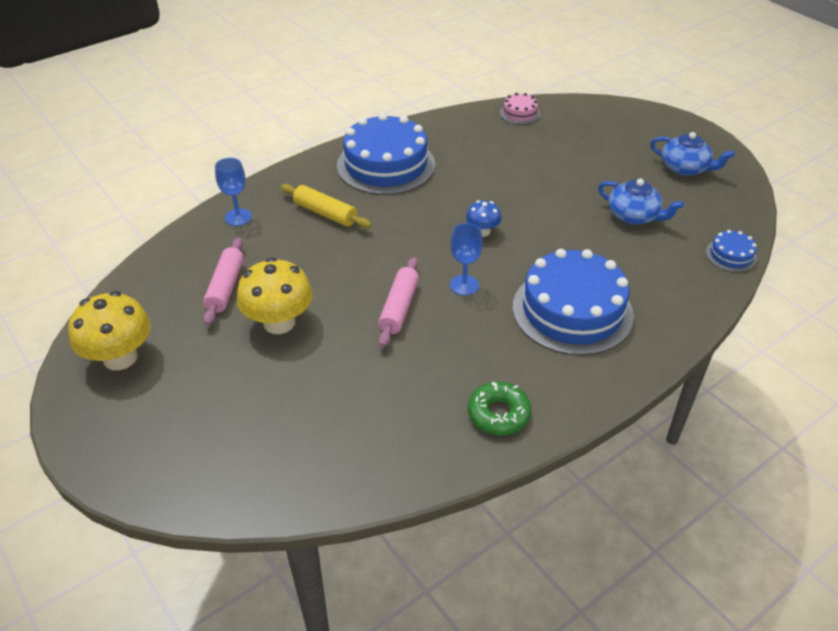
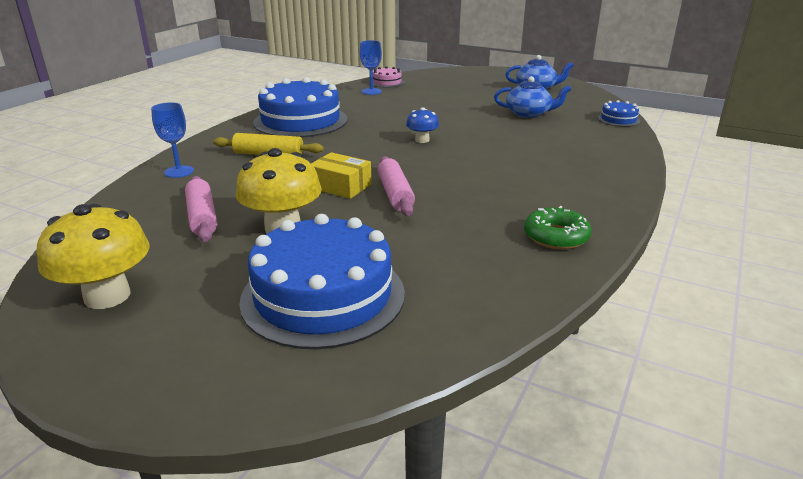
camera: 25 degrees left, 15 degrees down
(359, 281) = (341, 186): none -> yellow box
(464, 285) = (439, 170): blue goblet -> blue goblet (371, 91)
(572, 311) = (543, 166): blue cake -> blue cake (323, 296)

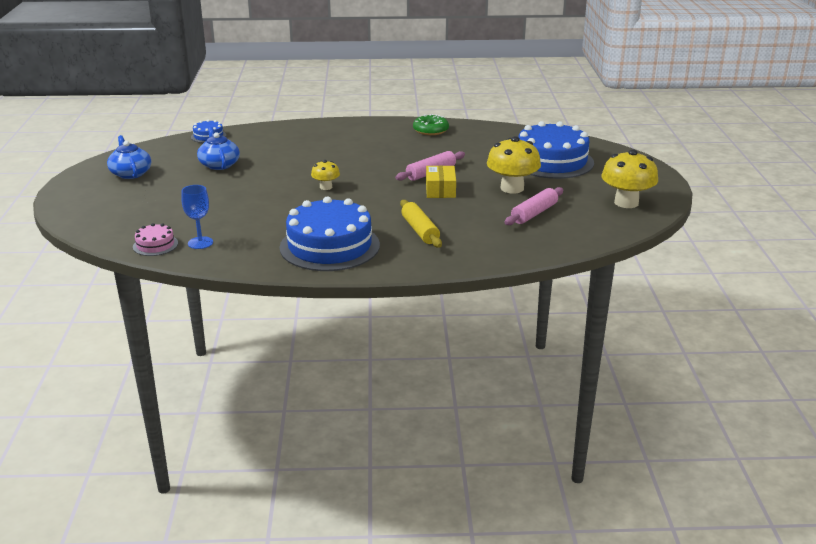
camera: 120 degrees left, 0 degrees up
(179, 171) = (491, 250): blue goblet -> none
(422, 140) = (326, 187): blue mushroom -> yellow mushroom

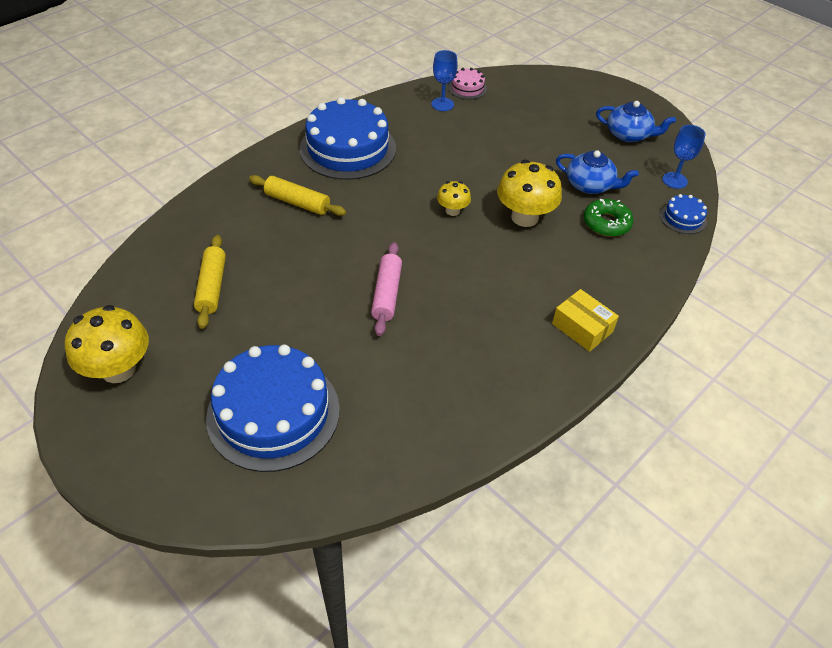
camera: 135 degrees right, 20 degrees up
(168, 148) = (674, 180): none -> blue goblet
(430, 130) = (499, 392): green donut -> green donut (606, 223)
(440, 190) = (343, 270): yellow box -> yellow box (582, 328)
(512, 188) = (272, 319): yellow mushroom -> yellow mushroom (524, 217)
(534, 213) = (212, 287): pink rolling pin -> yellow rolling pin

